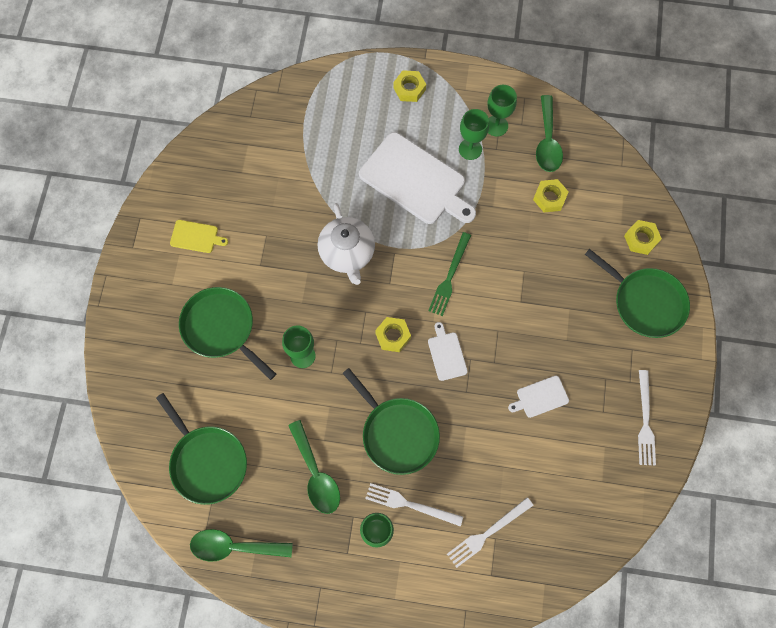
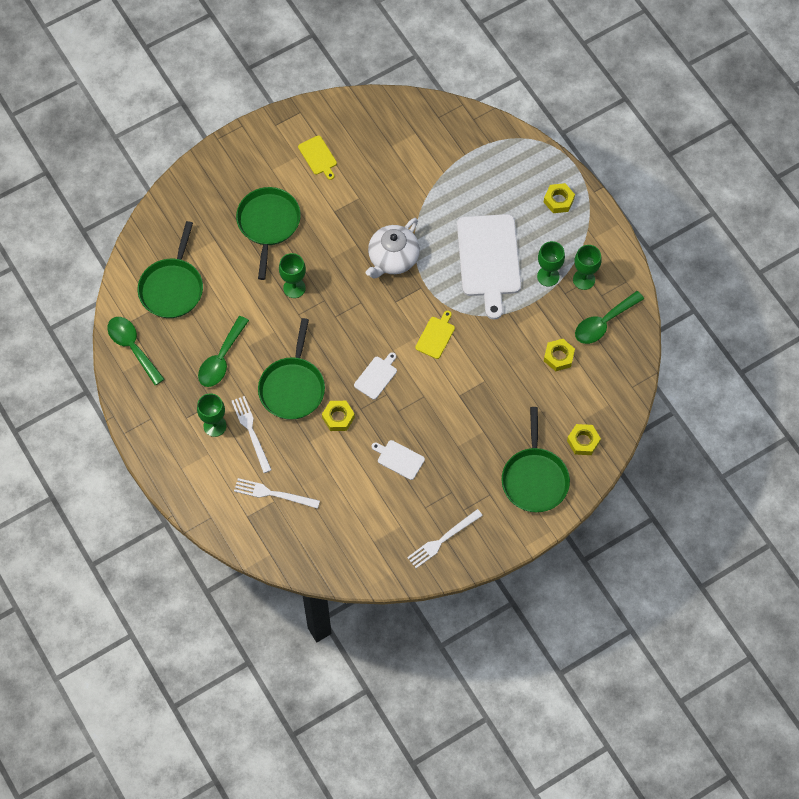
camera: 50 degrees right, 5 degrees down
(393, 336) = (359, 333): yellow nut -> yellow nut (338, 417)
(450, 277) = (435, 336): green fork -> yellow cutting board

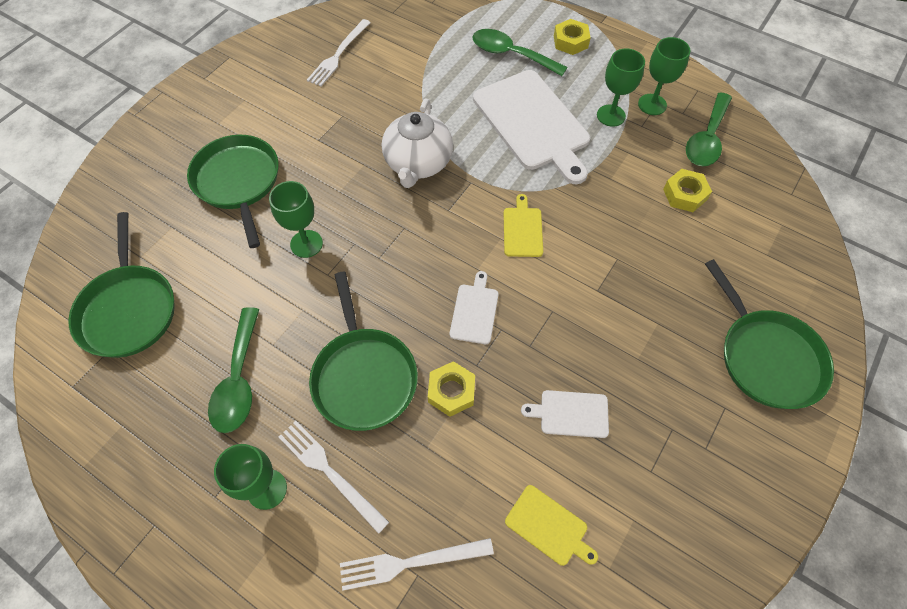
camera: 25 degrees left, 5 degrees down
(133, 347) = (90, 420): green spoon -> green spoon (511, 54)
(318, 156) = (271, 91): yellow cutting board -> yellow cutting board (549, 526)
(443, 540) = (708, 511): white fork -> white fork (338, 55)
(583, 441) = (787, 281): yellow nut -> none

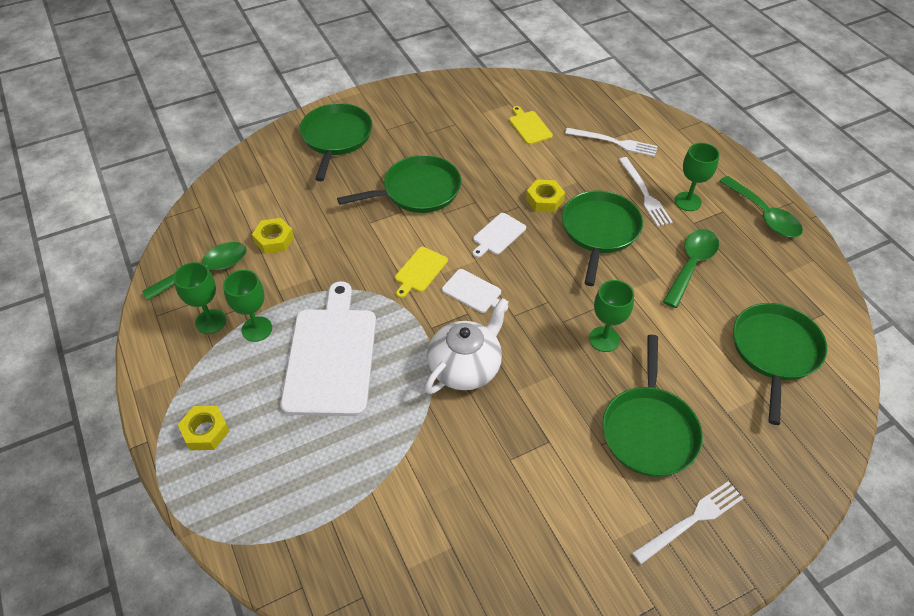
camera: 150 degrees left, 10 degrees down
(338, 55) = (470, 554): white fork -> white fork (691, 520)
(511, 54) = (280, 447): green spoon -> green spoon (763, 215)
(571, 414) = (478, 161): white cutting board -> white cutting board (473, 292)
(604, 326) = (417, 191): none -> green pan

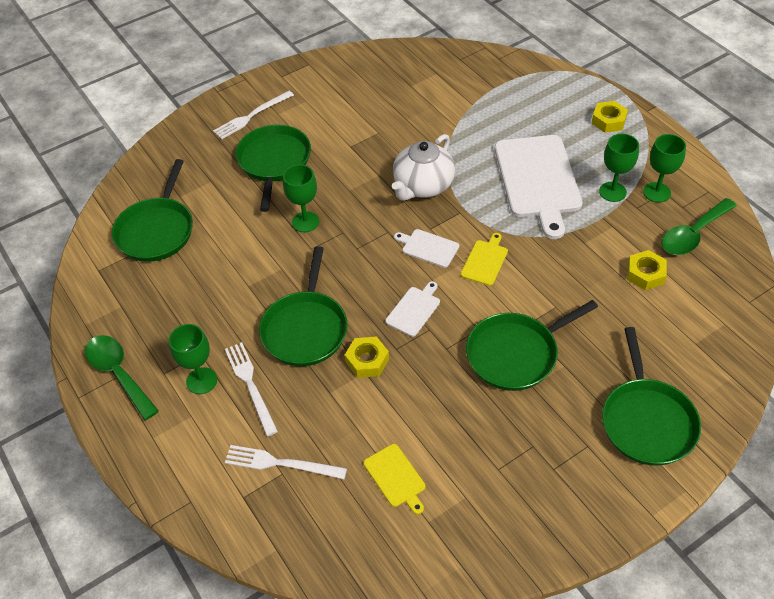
camera: 175 degrees right, 0 degrees up
(691, 265) = (213, 302): green spoon -> none

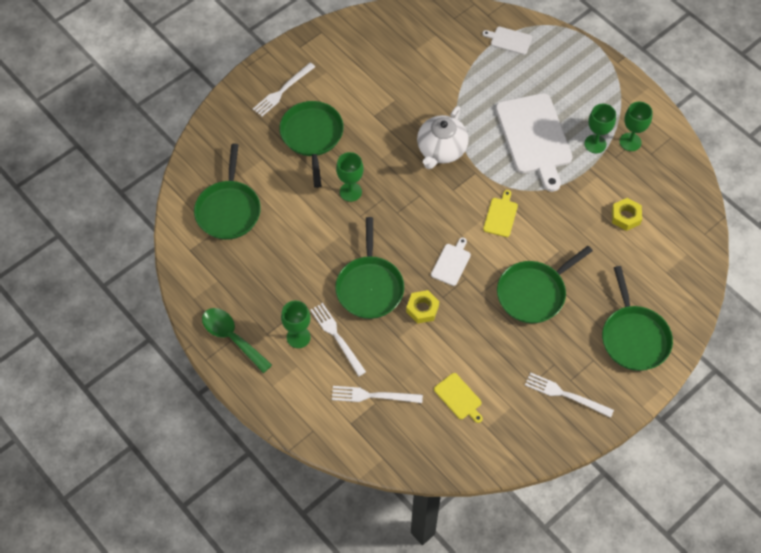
camera: 10 degrees left, 10 degrees up
(428, 248) = (454, 207): white cutting board -> white cutting board (509, 40)
(544, 488) = (565, 395): none -> white fork
(608, 121) = (586, 74): yellow nut -> none
(693, 234) = (660, 178): green spoon -> none

